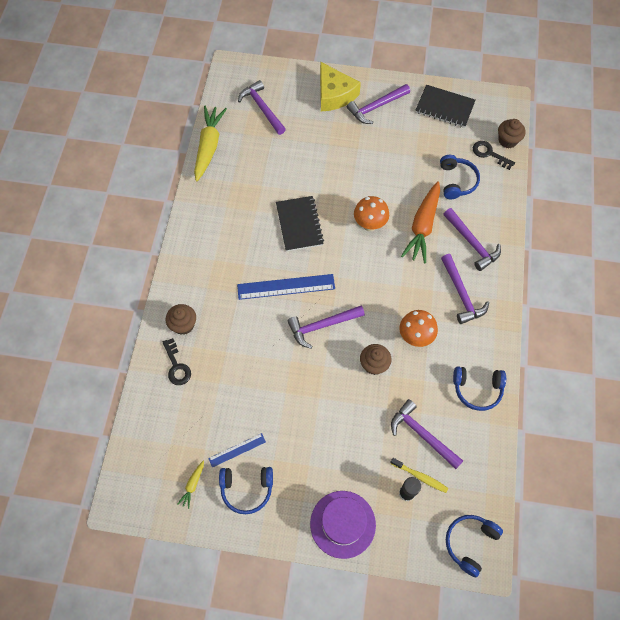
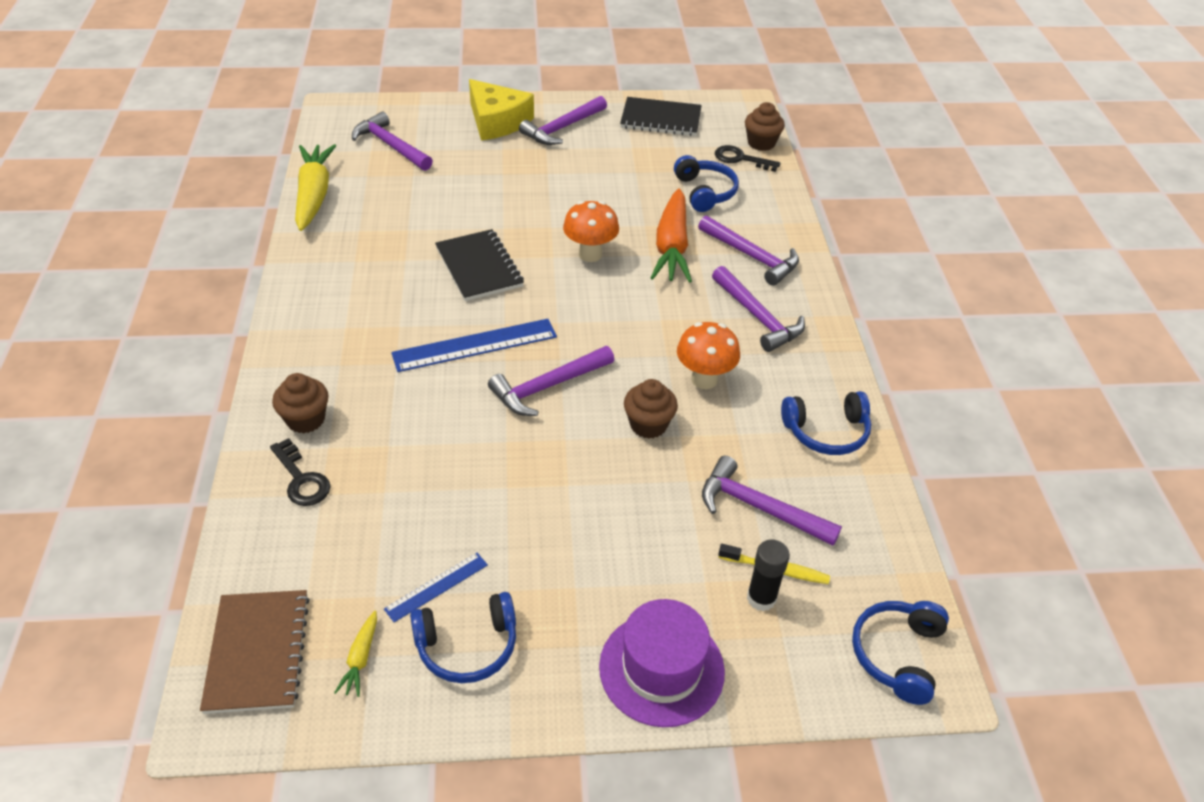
camera: 15 degrees left, 20 degrees down
(143, 471) = (257, 652): none -> brown notebook

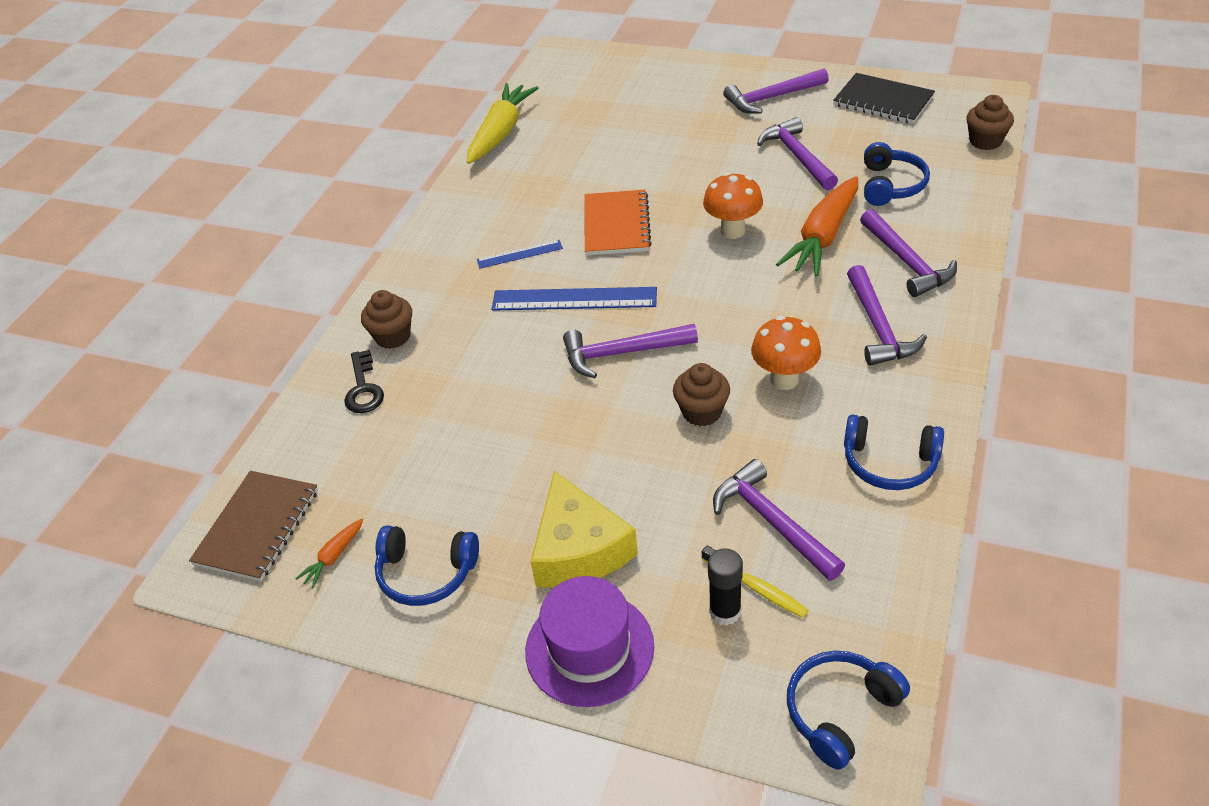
camera: 30 degrees right, 0 degrees up
(360, 658) = (333, 557): yellow carrot -> orange carrot
(390, 146) = (593, 95): purple hammer -> purple hammer (797, 156)
(436, 586) = (427, 513): blue ruler -> blue ruler (519, 254)
(479, 267) = (616, 225): black notebook -> orange notebook
(497, 121) = (708, 83): yellow cheese -> yellow cheese (578, 549)
(741, 159) = (952, 155): black key -> none

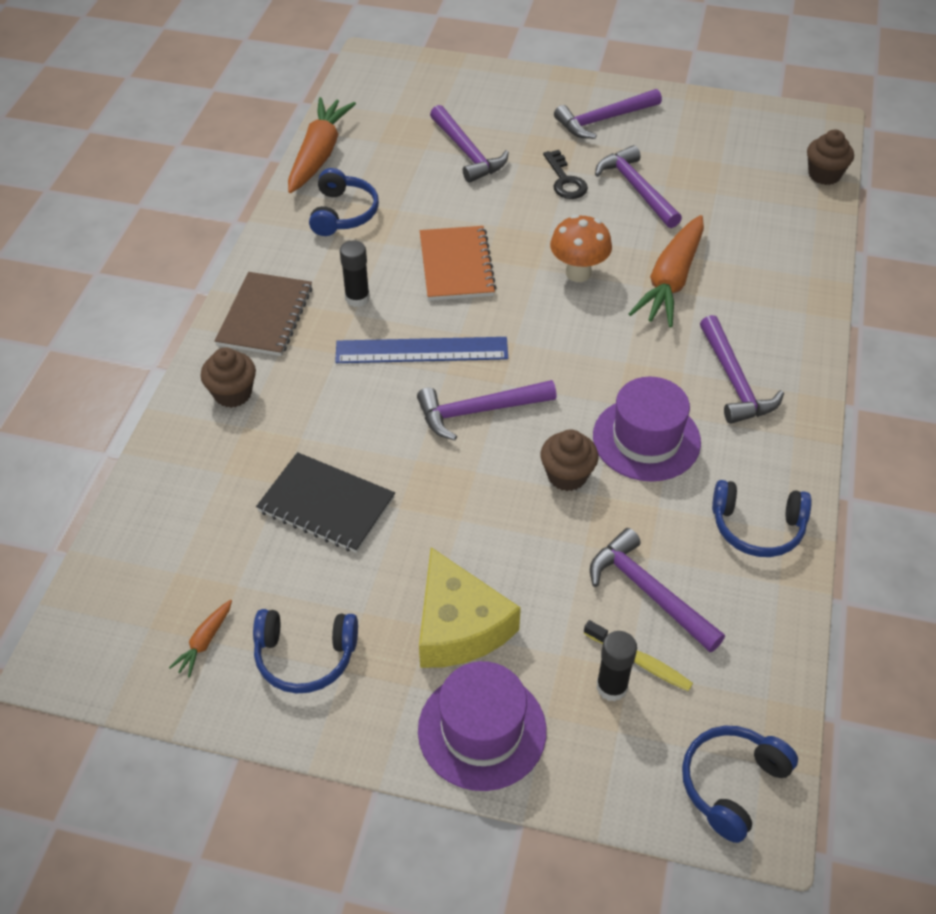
camera: 10 degrees left, 5 degrees up
(257, 527) = (117, 611): brown notebook -> brown notebook (265, 316)
(363, 388) = (209, 453): black key -> black key (565, 180)
(501, 132) = (319, 154): yellow carrot -> orange carrot
(519, 254) = (357, 298): blue ruler -> black glue stick
(784, 379) = (646, 439): orange mushroom -> purple hat
(883, 101) = (718, 126): black notebook -> black notebook (326, 504)
(891, 185) = (734, 223): blue headphones -> blue headphones (343, 213)
(907, 262) = (757, 309): purple hammer -> purple hammer (467, 152)

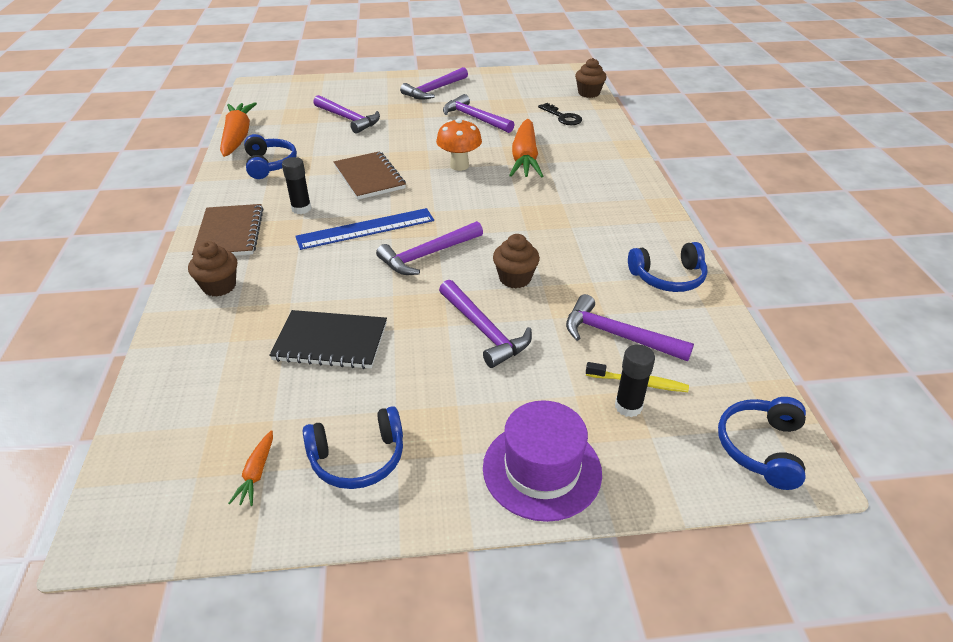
camera: 20 degrees left, 10 degrees down
(456, 265) = (369, 177): orange notebook -> brown notebook
(459, 626) = (482, 397): yellow cheese -> none
(565, 180) = (424, 122): black key -> black key (562, 117)
(646, 439) = (559, 245): purple hat -> none
(734, 381) = (599, 201): purple hammer -> purple hammer (484, 330)

